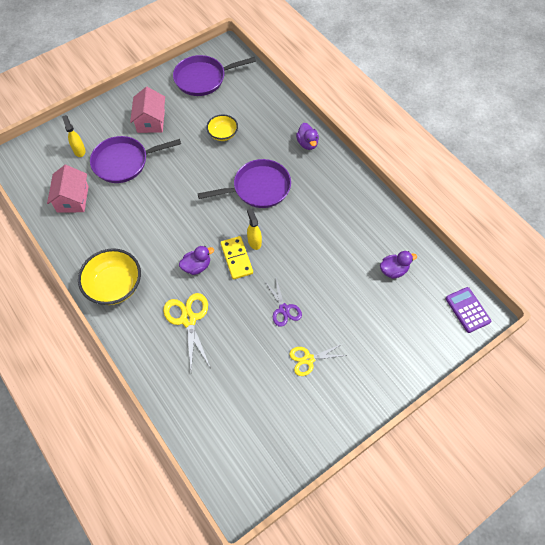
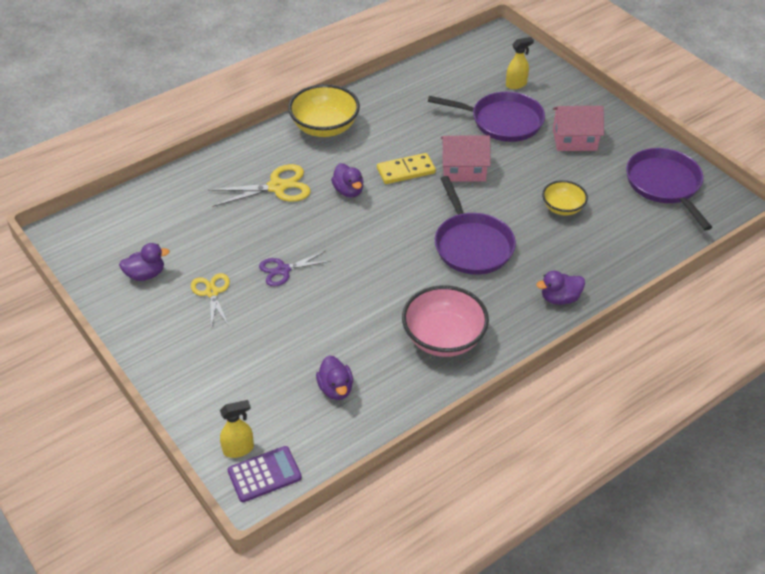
camera: 90 degrees right, 15 degrees down
(72, 199) = (443, 86): pink house -> pink house (463, 169)
(124, 162) = (502, 121): purple pan -> purple pan turned 120 degrees clockwise
(237, 258) = (359, 226): yellow domino -> yellow domino (406, 171)
(254, 241) = (384, 242): yellow spray bottle -> yellow spray bottle (239, 449)
(290, 414) = (146, 274): none -> purple duck
(345, 207) = (443, 338): none -> pink bowl

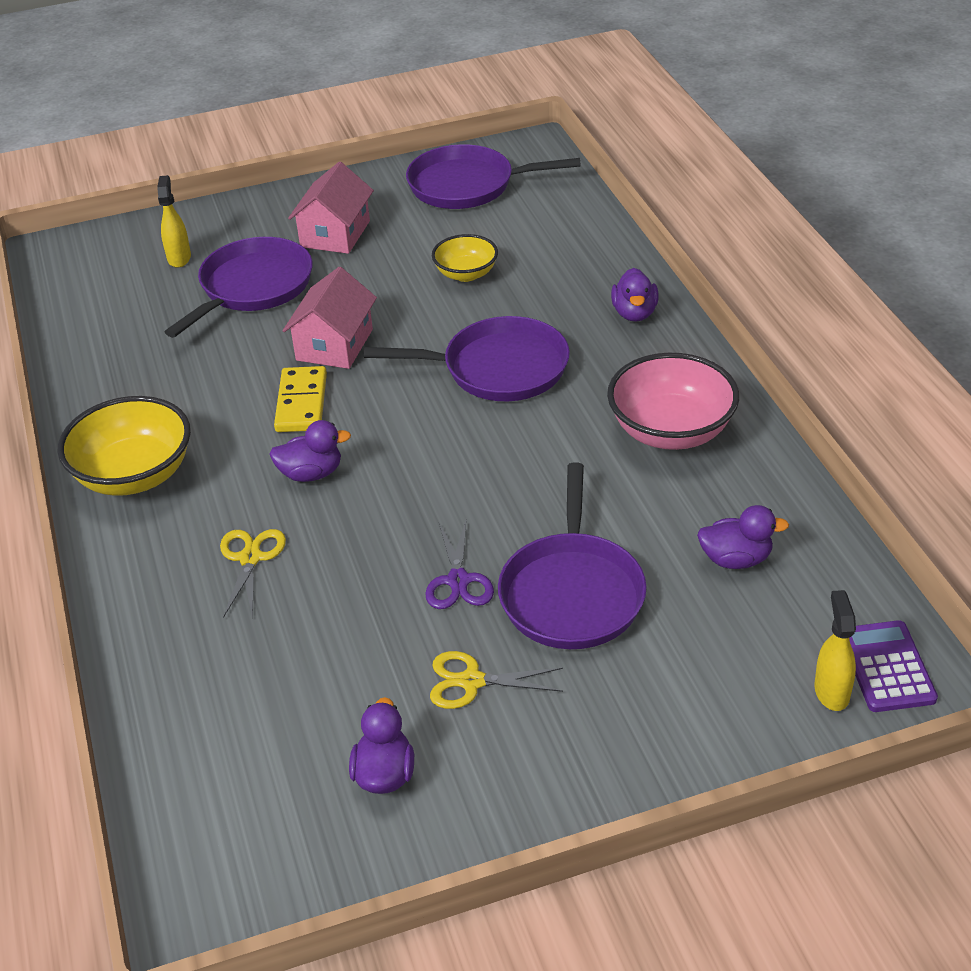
camera: 70 degrees left, 5 degrees down
(277, 187) = (250, 558): yellow scissors -> yellow scissors, size x0.66
(287, 319) = (572, 593): none -> purple pan

